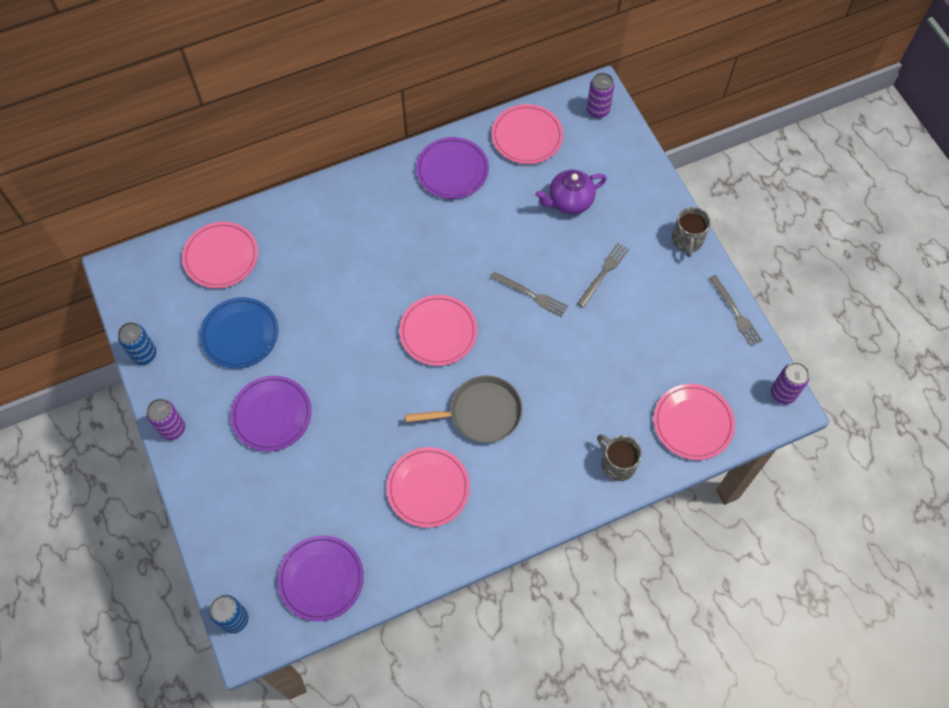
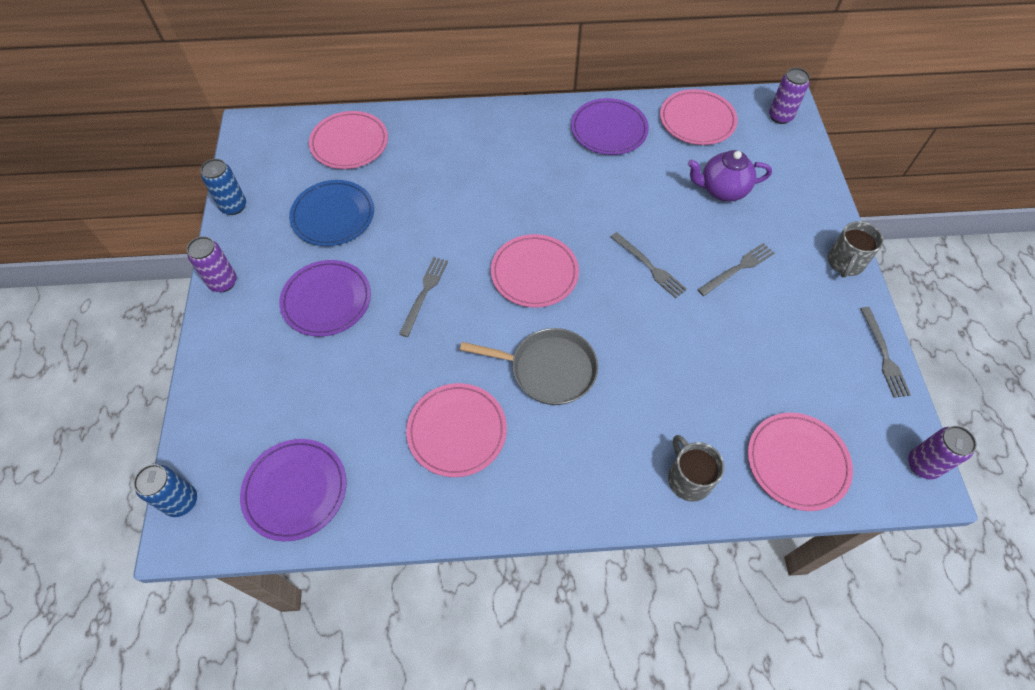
camera: 20 degrees right, 5 degrees down
(352, 380) = (424, 293): none -> grey fork

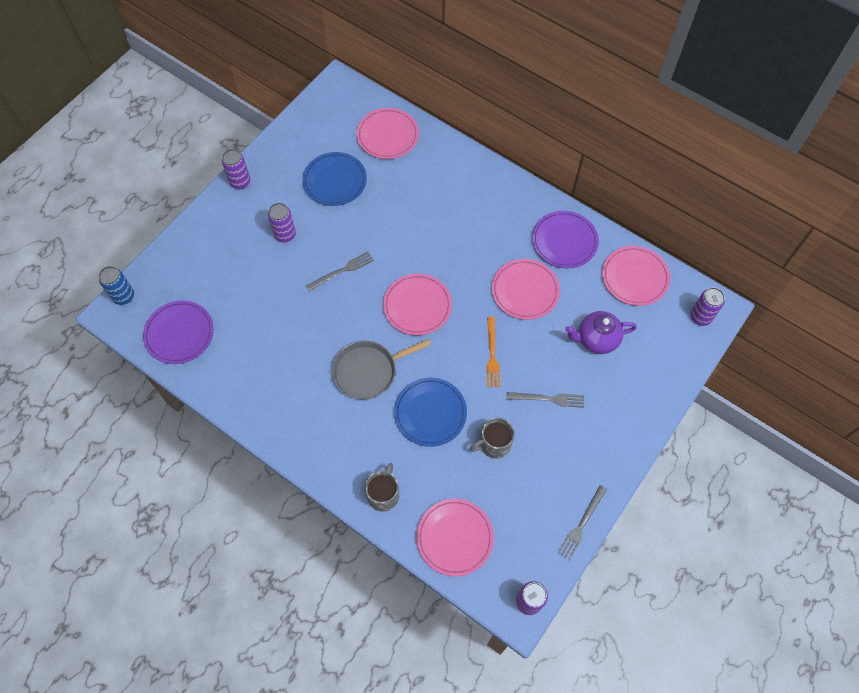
camera: 40 degrees right, 5 degrees up
(233, 206) = (285, 134): blue can -> none
(326, 300) = (285, 235): purple plate -> purple can
(457, 431) = (286, 367): pink plate -> pink plate (525, 291)
(549, 369) = (368, 371): grey pan -> grey pan turned 105 degrees clockwise
(649, 267) = (492, 355): grey fork -> orange fork
(649, 362) = (430, 413): none -> blue plate
(722, 190) = (596, 339): purple teapot -> purple teapot turned 45 degrees counterclockwise
(845, 263) = (625, 450): grey mug -> grey mug (494, 444)

